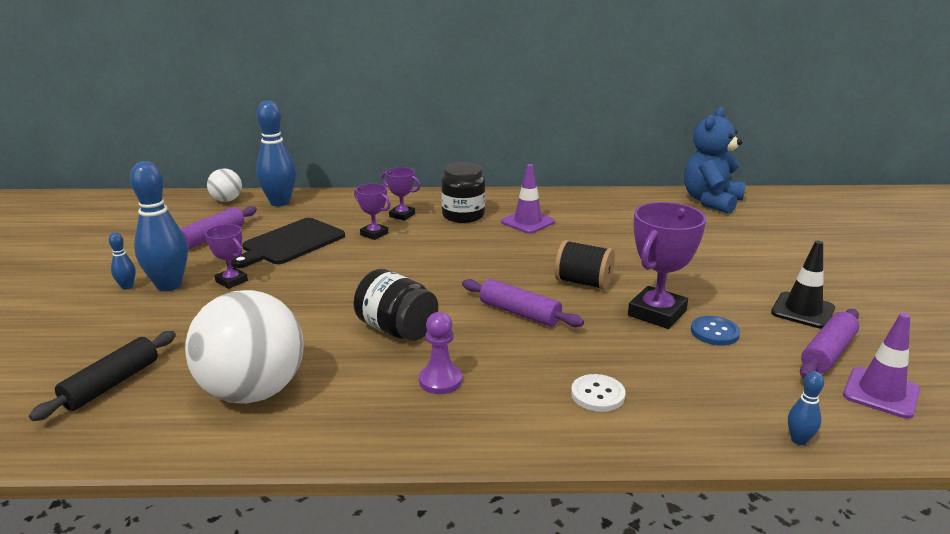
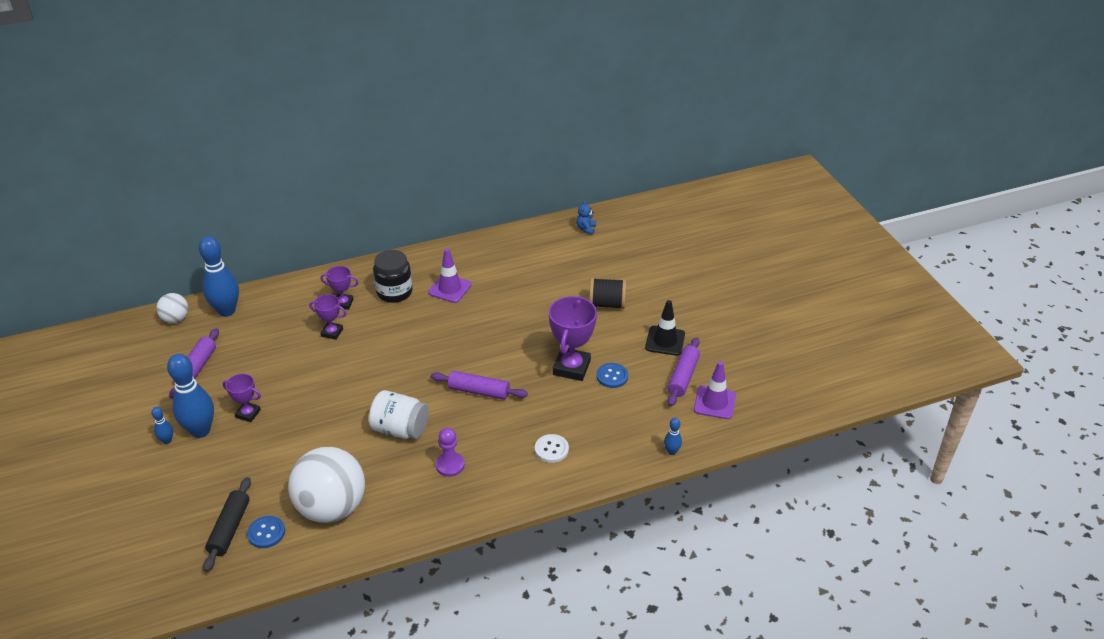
camera: 20 degrees left, 15 degrees up
(150, 399) = (266, 533): none -> blue button
(290, 243) = (268, 360): black cutting board -> none
(397, 330) = (400, 429): black jar -> white jar
(583, 283) = (513, 349): black spool -> black spool (607, 304)
(711, 201) = (586, 229): blue teddy bear -> blue teddy bear, size x0.41

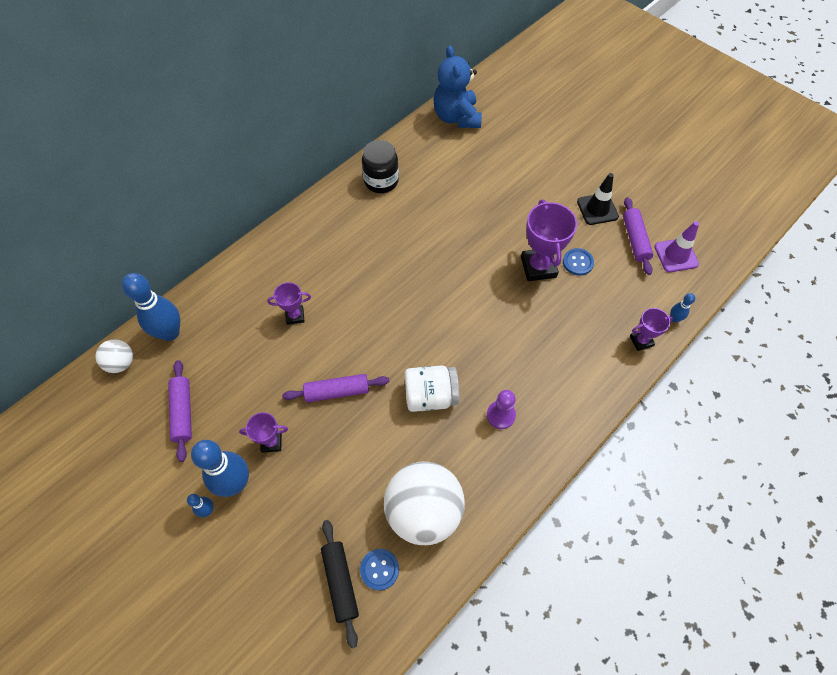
camera: 25 degrees left, 20 degrees up
(343, 303) = (284, 279): purple trophy -> purple trophy (641, 341)
(394, 292) = (326, 248): black jar -> black jar (381, 181)
(450, 288) = (376, 224): purple traffic cone -> none
(479, 391) = (474, 325): purple rolling pin -> purple rolling pin (337, 392)
(551, 449) = (576, 359): white button -> none
(586, 229) = (456, 117): blue teddy bear -> blue teddy bear, size x2.43
(607, 304) = (525, 190): black spool -> none

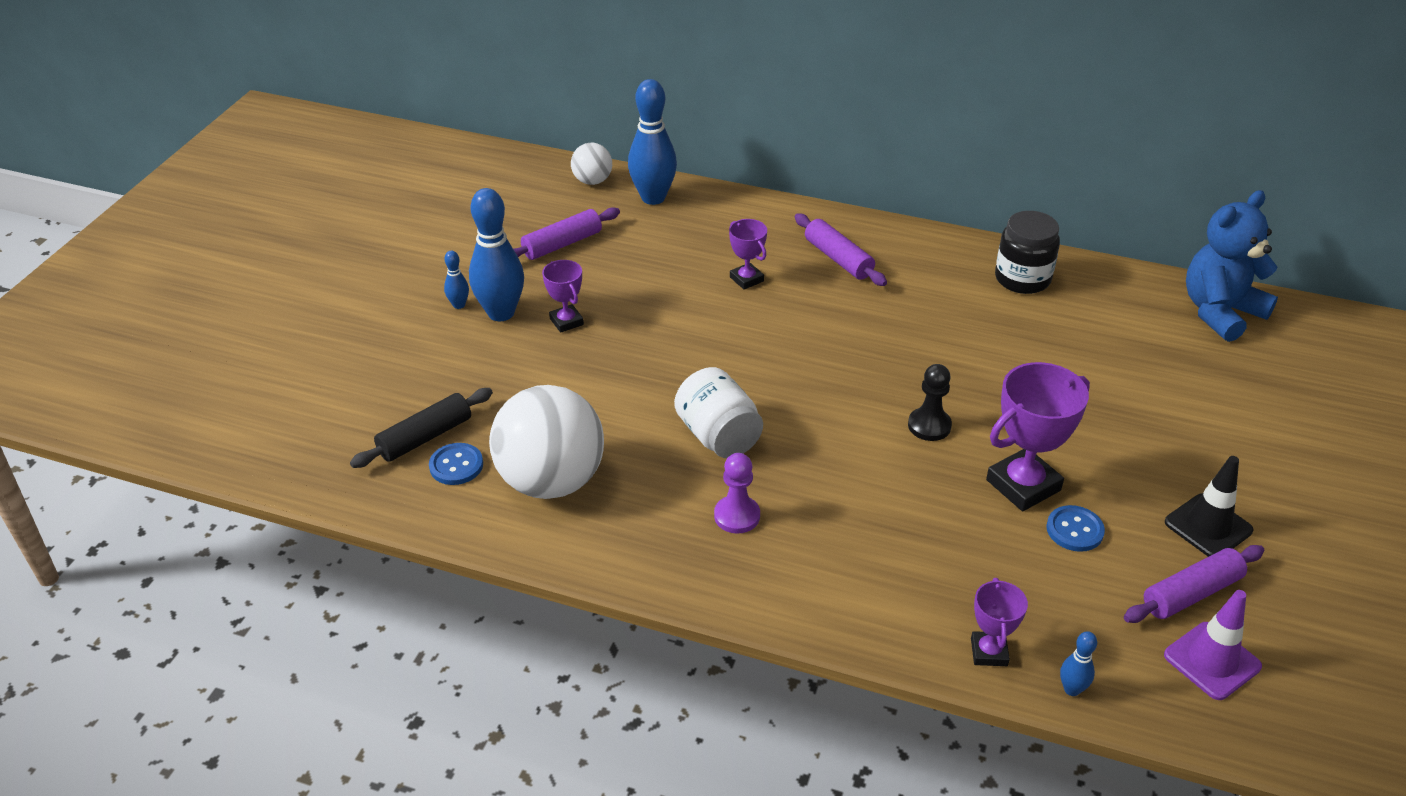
camera: 65 degrees right, 20 degrees down
(337, 392) = (667, 350): purple rolling pin -> purple rolling pin (838, 259)
(475, 286) = (929, 426): none -> black pawn
(641, 341) = (989, 652): purple trophy -> purple trophy turned 45 degrees clockwise

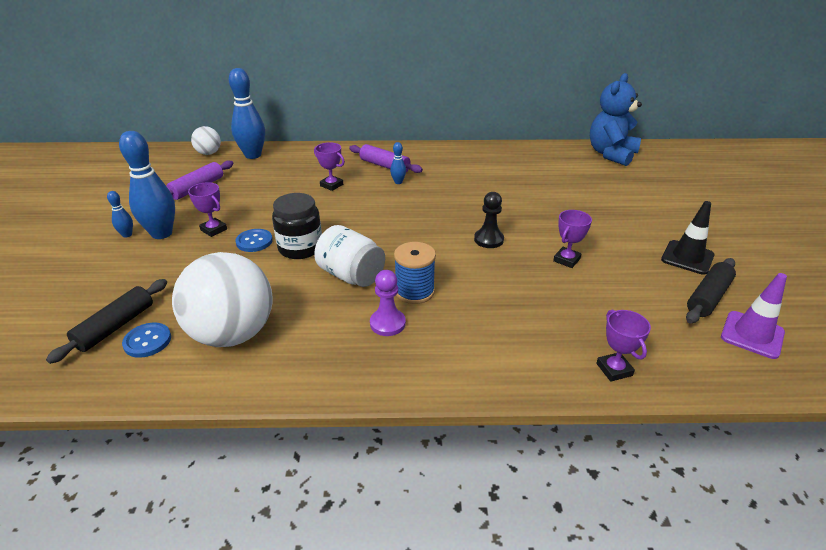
camera: 20 degrees left, 5 degrees down
(790, 480) = (414, 291): none -> blue spool
(1022, 279) = (497, 157): black jar -> black jar (300, 248)
(1023, 485) = (566, 260): purple trophy -> purple trophy, size x0.56
(1072, 689) = (684, 379): blue bowling pin -> blue bowling pin (398, 182)
(1074, 530) = (614, 278): blue button -> blue button (254, 241)
(1191, 594) = (708, 297): purple rolling pin -> black rolling pin

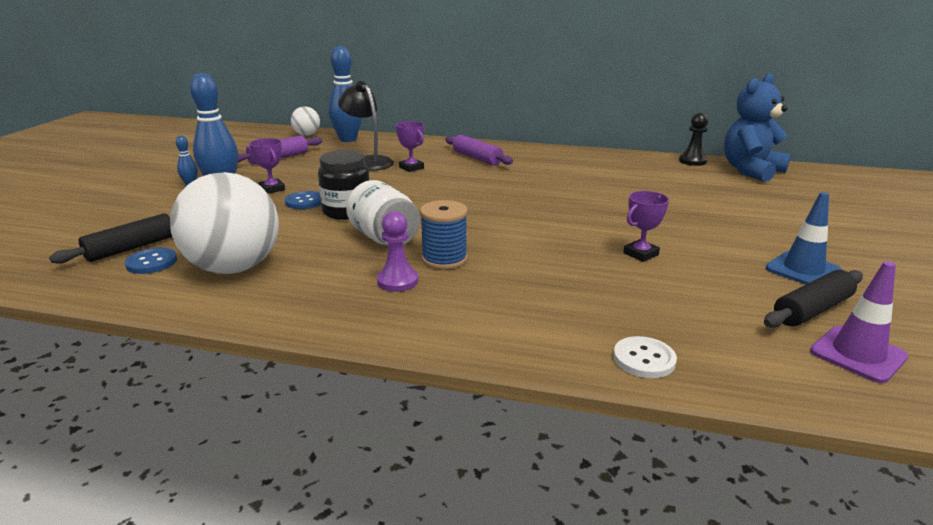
camera: 15 degrees right, 10 degrees down
(288, 182) = (368, 161): none -> black lamp
(398, 182) = (483, 172): blue bowling pin -> none
(488, 240) = (556, 227): black pawn -> black pawn (692, 161)
(614, 369) = (644, 359): purple trophy -> white button
(687, 257) = (803, 270): black traffic cone -> blue traffic cone

